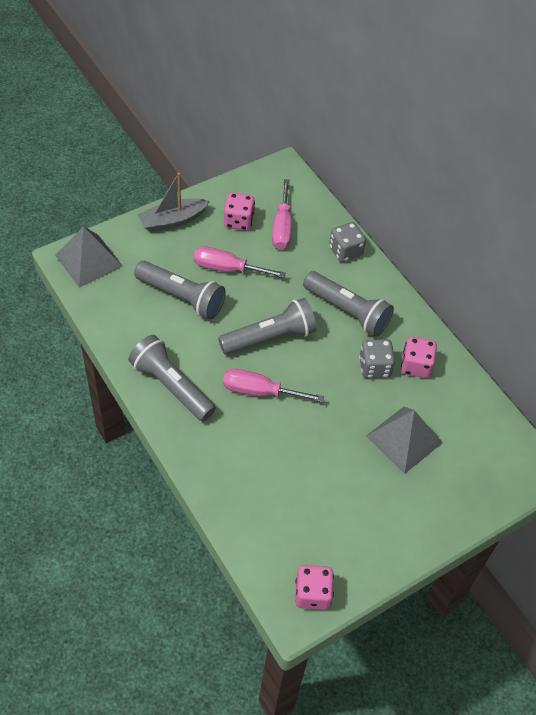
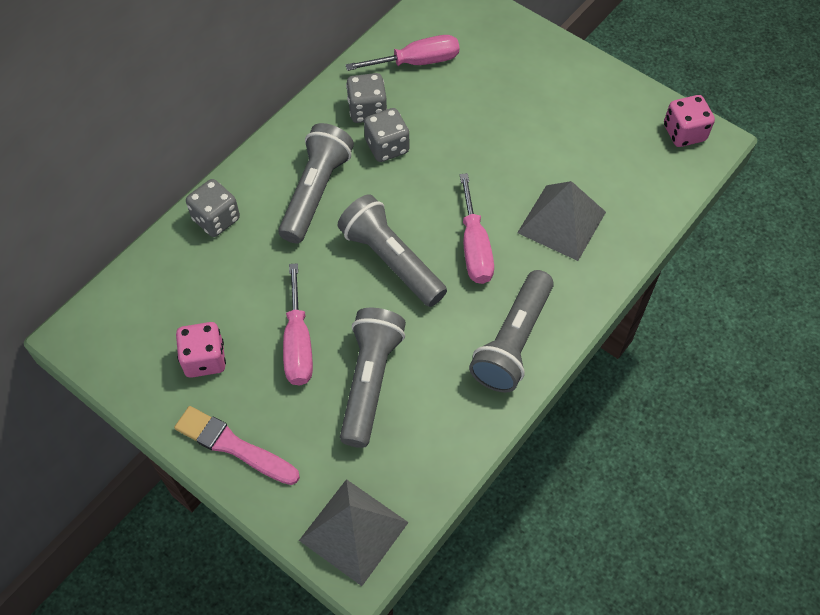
camera: 105 degrees left, 5 degrees up
(172, 220) = (233, 446): grey boat -> pink brush
(282, 227) = (198, 302): pink screwdriver -> pink screwdriver (417, 62)
(404, 439) = (469, 100): grey pyramid -> grey pyramid (562, 222)
(416, 366) = (367, 110): pink dice -> grey dice

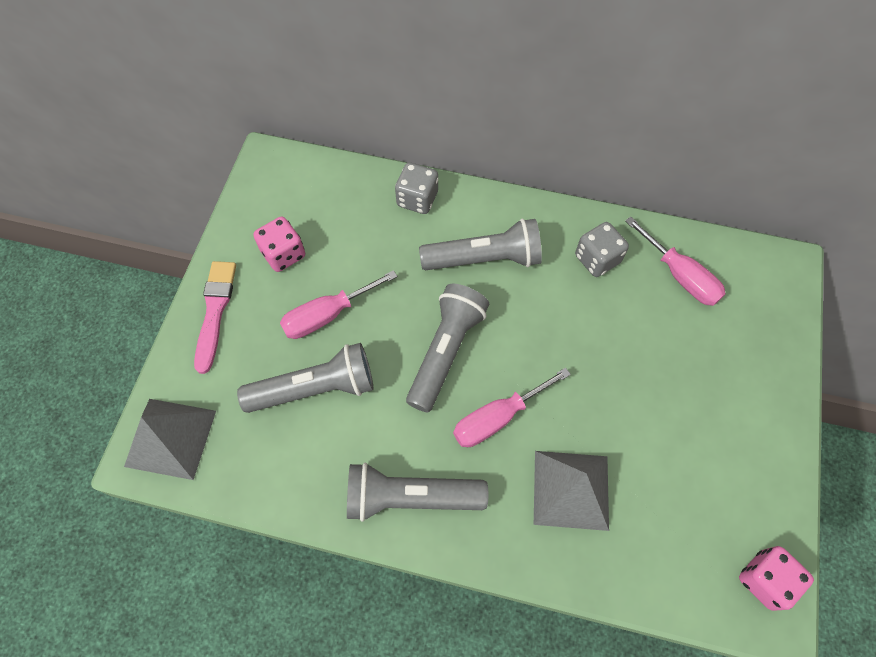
camera: 65 degrees right, 5 degrees up
(387, 147) = (566, 293): grey dice -> none

